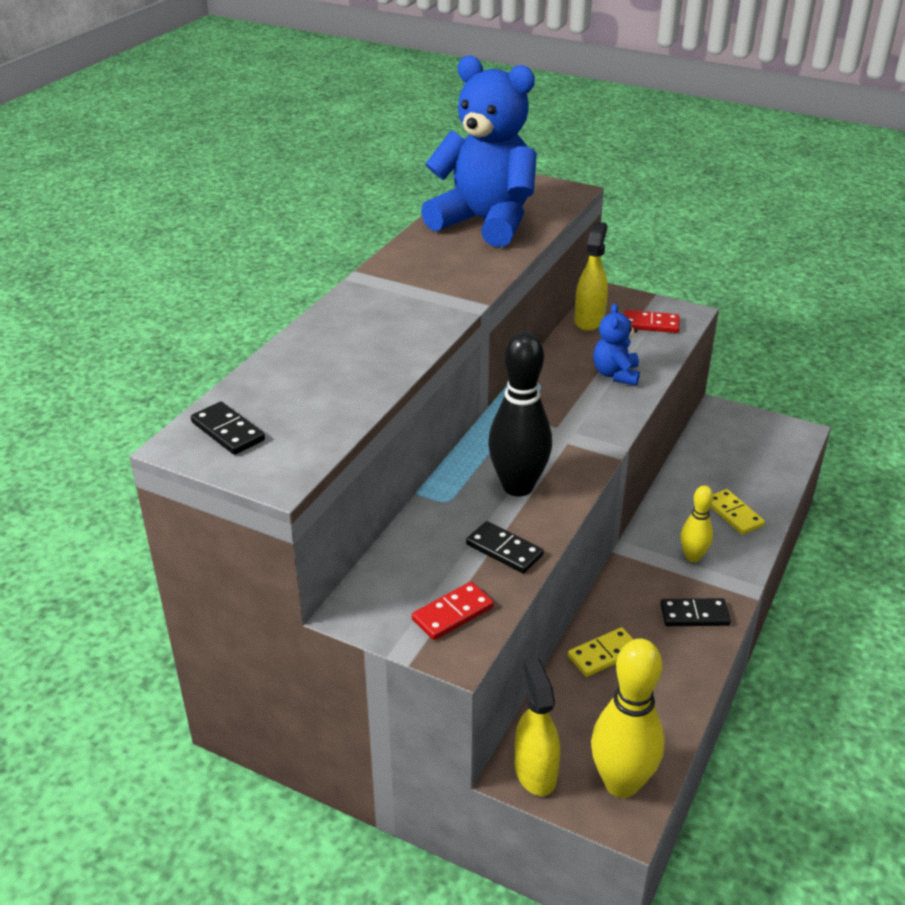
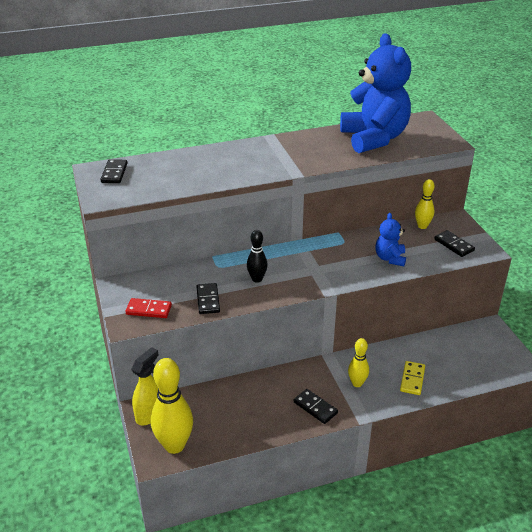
camera: 45 degrees right, 0 degrees up
(518, 486) = (257, 279): black bowling pin -> black bowling pin, size x0.55
(589, 320) = (422, 226): yellow spray bottle -> yellow bowling pin
(603, 654) = (247, 393): yellow domino -> none
(616, 374) = (390, 258): blue teddy bear -> blue teddy bear turned 45 degrees counterclockwise
(651, 324) = (454, 245): red domino -> black domino

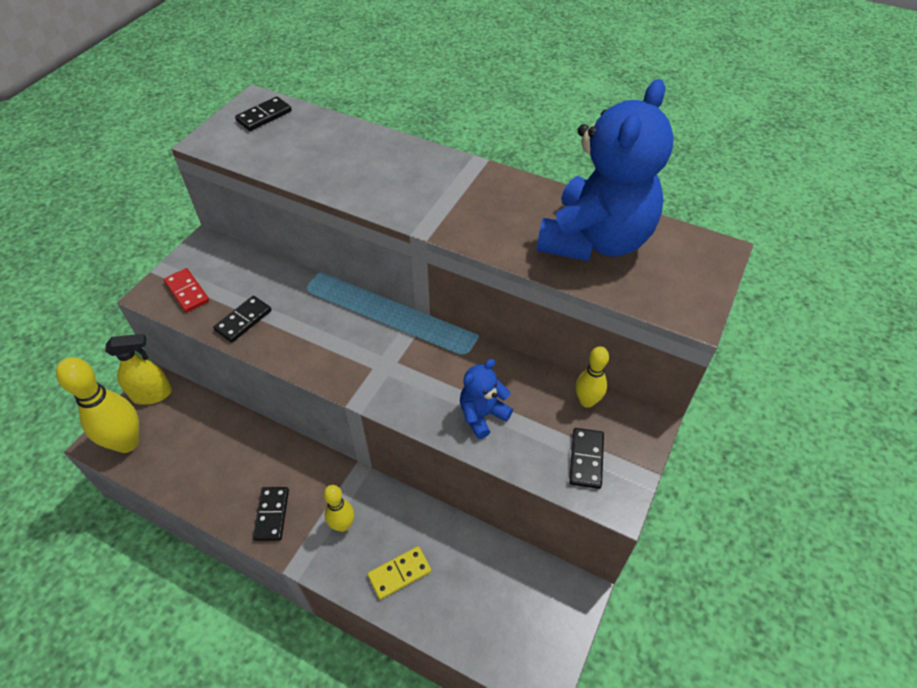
camera: 45 degrees right, 15 degrees up
(257, 279) = (316, 331): black bowling pin -> none

